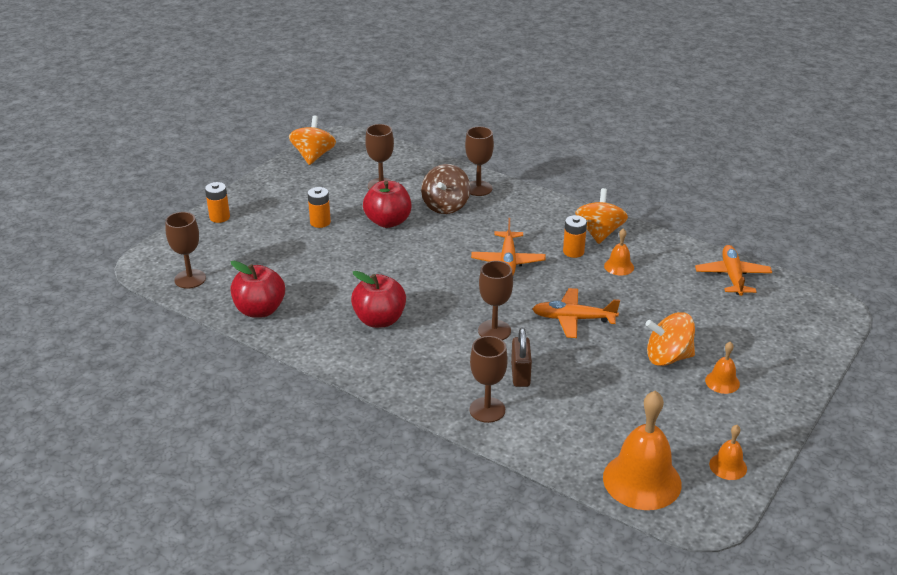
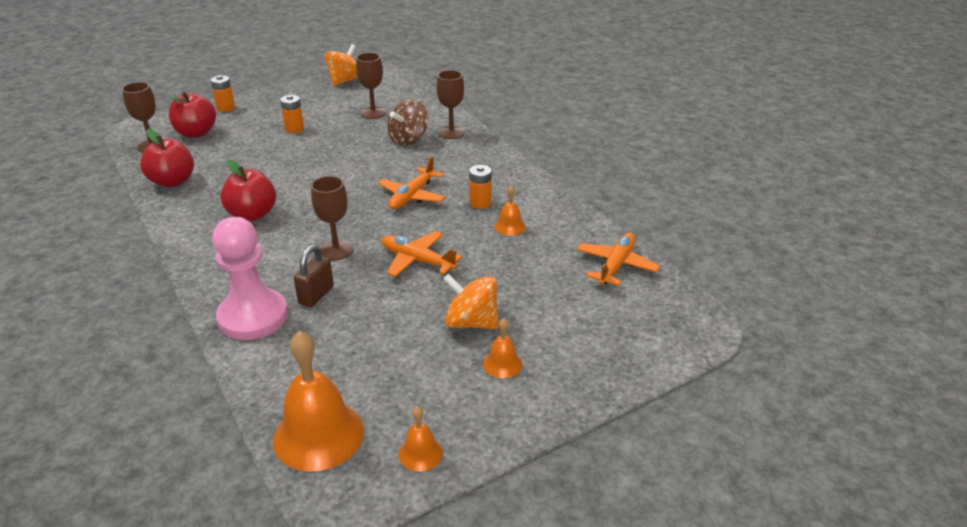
camera: 25 degrees right, 0 degrees up
(388, 221) = (347, 140): red apple -> red apple (196, 133)
(487, 410) = (253, 317): brown goblet -> pink pawn
(599, 233) = (522, 193): orange spinning top -> none

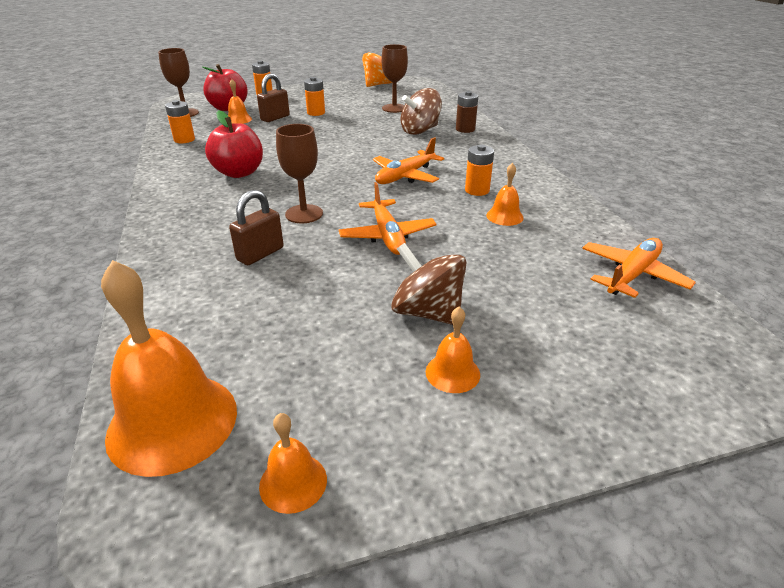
camera: 15 degrees right, 0 degrees up
(172, 181) = (184, 140): red apple -> orange battery
(216, 147) = (238, 119): none -> orange bell
(253, 317) = (181, 265): pink pawn -> none
(254, 141) = (275, 118): none -> brown padlock
(417, 260) = (387, 235): orange plane -> orange plane turned 150 degrees counterclockwise
(451, 132) = (465, 129): brown goblet -> brown battery
(471, 322) = (427, 312): orange spinning top -> brown spinning top

